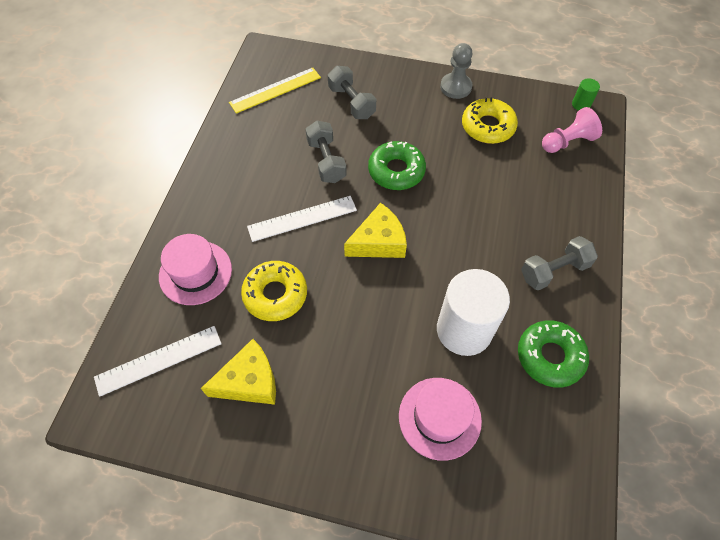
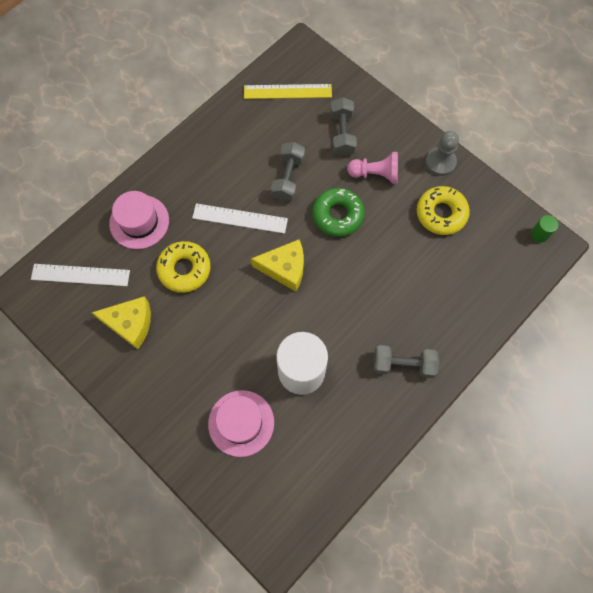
camera: 30 degrees right, 10 degrees up
(550, 356) = (350, 426): green donut -> none
(567, 142) = (500, 262): pink pawn -> pink pawn (375, 174)

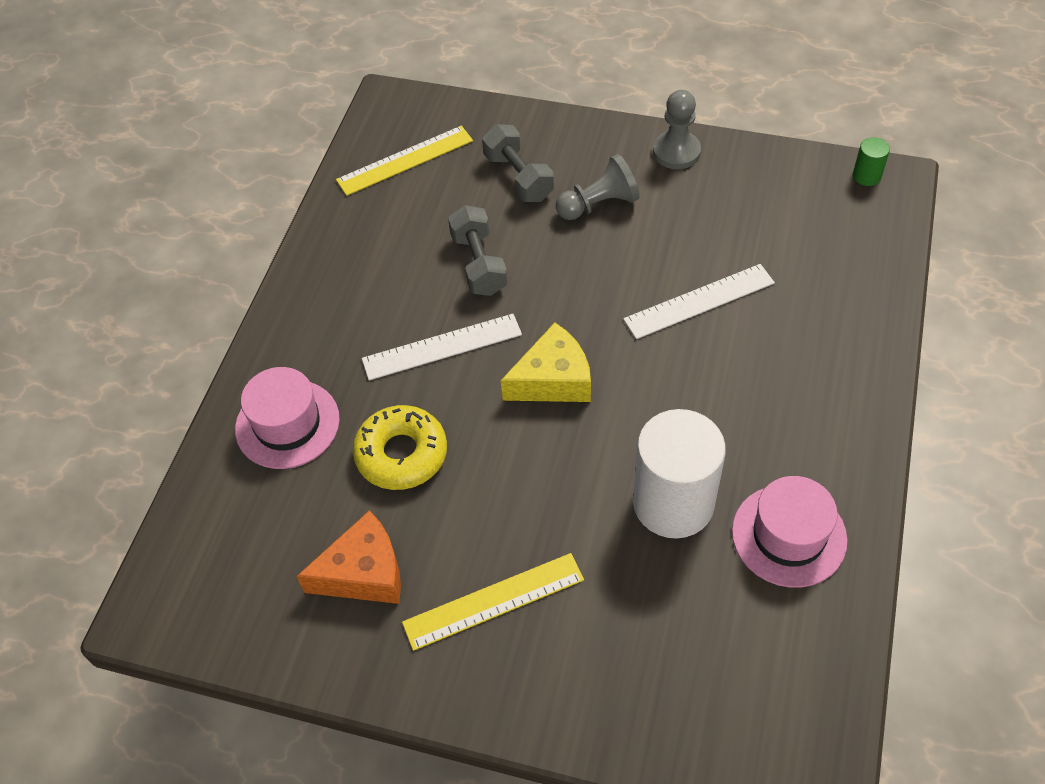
camera: 25 degrees left, 15 degrees down
(80, 275) = (236, 543): white ruler -> white ruler (699, 301)
(130, 324) = (364, 572): yellow cheese -> orange cheese
(182, 373) = (493, 601): none -> yellow ruler
(241, 423) = (633, 623): pink hat -> pink hat (789, 535)
(337, 215) = (582, 277): green donut -> none
(375, 174) = (599, 204): pink pawn -> grey pawn
(403, 365) = (810, 420): grey dumbbell -> none
(441, 214) = (722, 211): yellow donut -> none

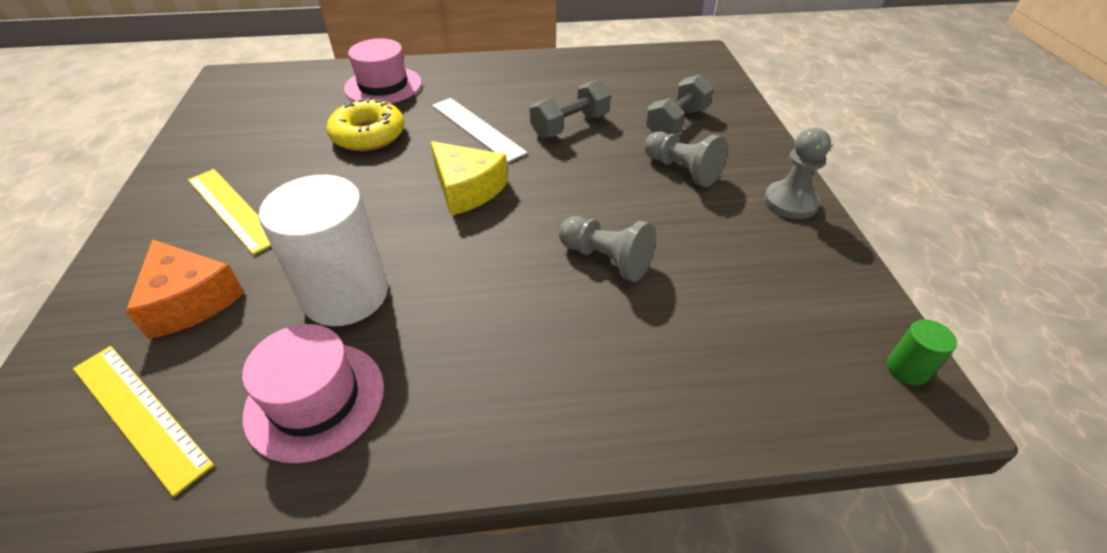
camera: 65 degrees right, 10 degrees down
(364, 572) = (259, 144): orange cheese -> orange cheese (190, 300)
(405, 160) = (650, 72): yellow ruler -> yellow ruler (139, 414)
(699, 301) = (606, 259): white ruler -> grey pawn

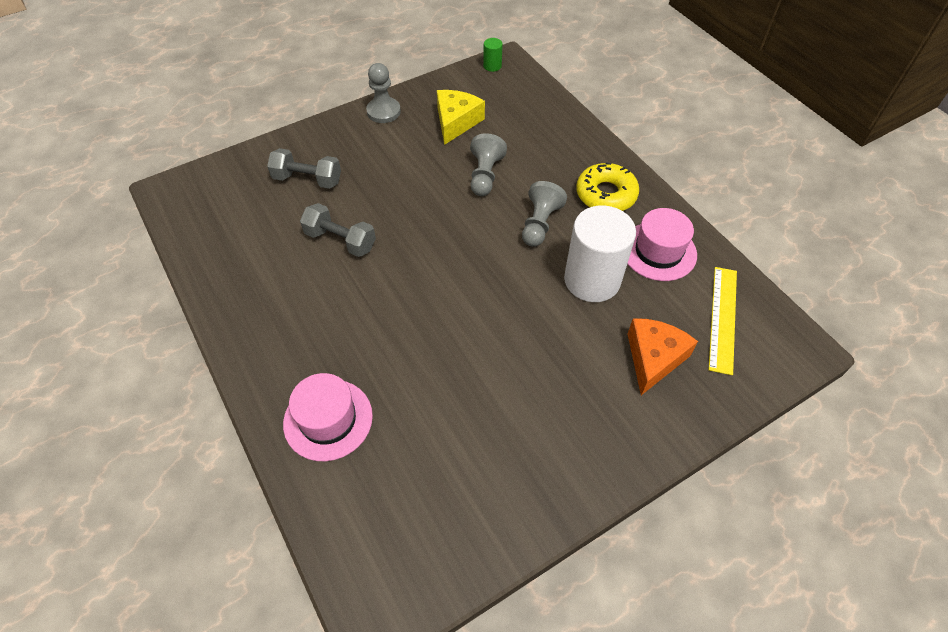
camera: 115 degrees left, 10 degrees up
(232, 209) = (568, 406): yellow ruler -> none
(368, 135) = (422, 376): yellow donut -> yellow donut (606, 194)
(467, 189) = (458, 269): yellow cheese -> yellow cheese (456, 122)
(477, 128) = (373, 300): white ruler -> none
(682, 170) = (373, 164): grey pawn -> grey pawn (539, 224)

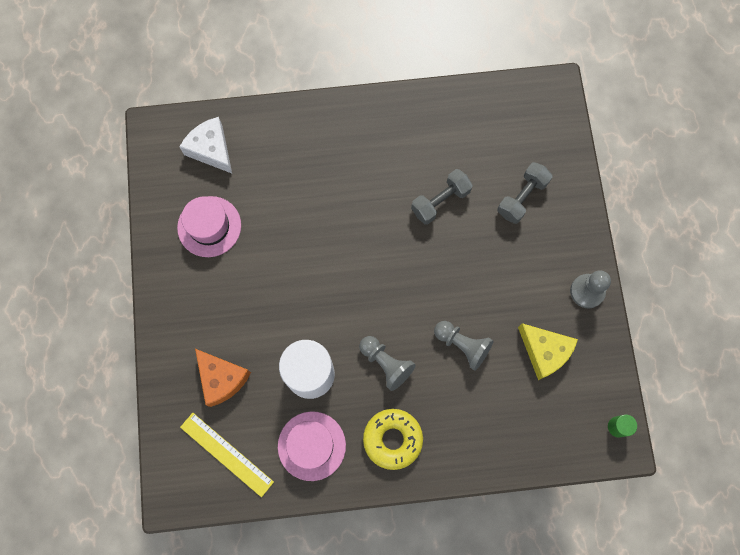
camera: 115 degrees right, 20 degrees up
(328, 419) = (287, 144): pink hat -> pink hat (209, 226)
(373, 513) = (211, 149): none -> white cheese

